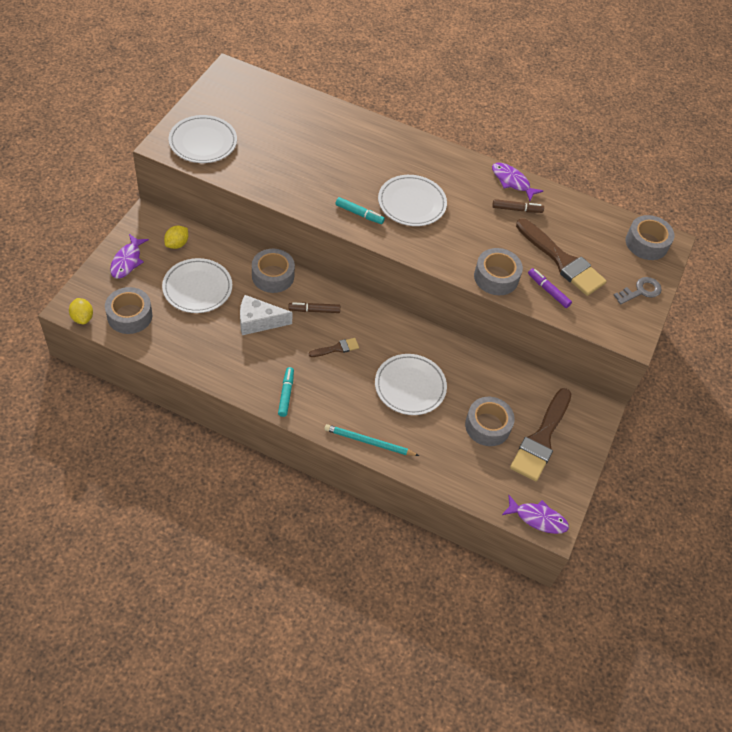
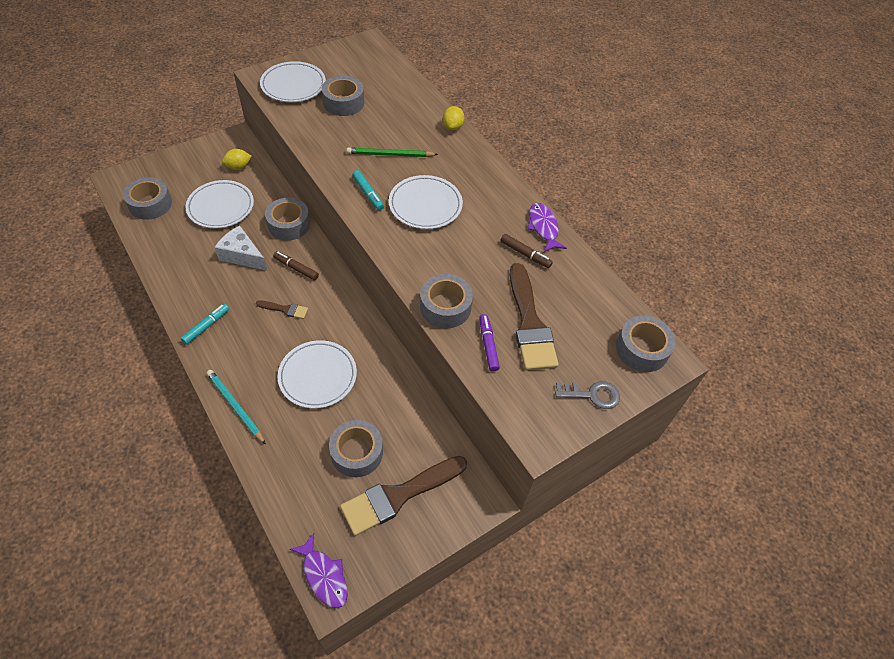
camera: 35 degrees right, 0 degrees up
(82, 318) = (116, 190): yellow lemon -> yellow lemon (453, 127)
(127, 261) = (189, 163): purple fish -> none
(263, 140) = (343, 102): none -> grey tape
(345, 172) = (390, 155): none -> green pencil

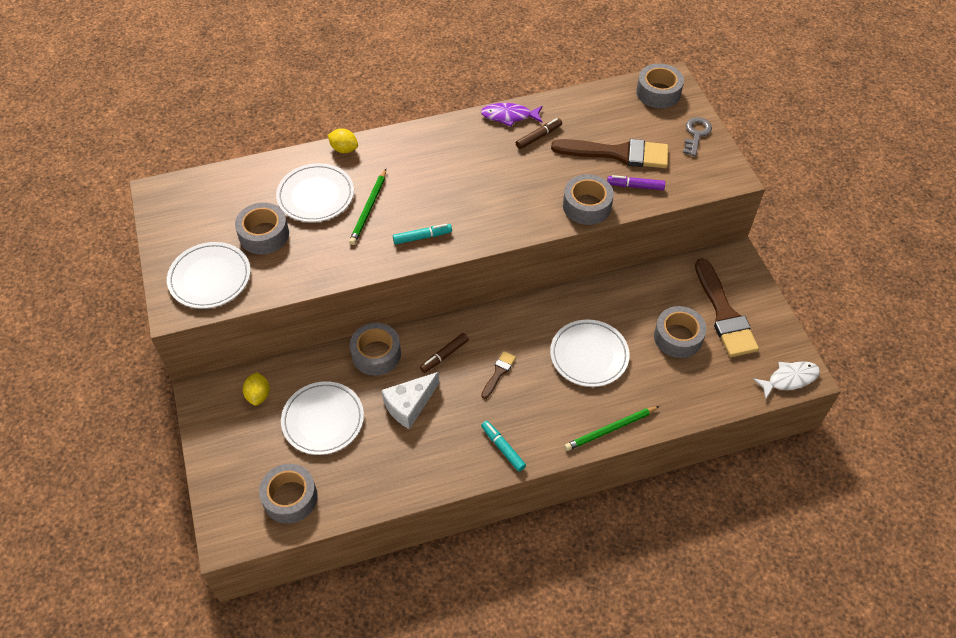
camera: 70 degrees left, 0 degrees up
(235, 406) = (610, 429): turquoise pencil -> green pencil
(324, 576) = (789, 379): purple fish -> white fish
(425, 205) = (453, 194): white plate -> white plate (316, 196)

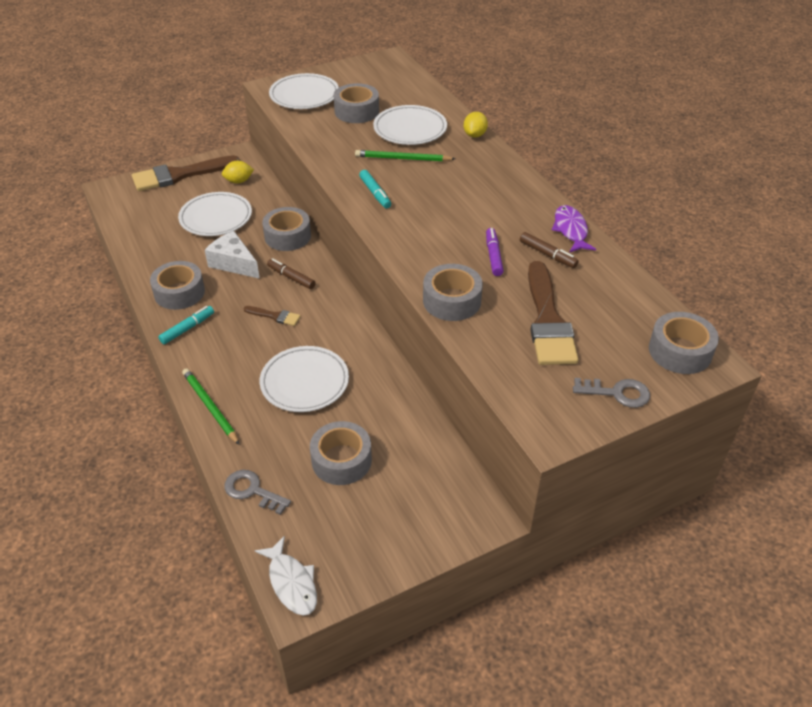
camera: 80 degrees right, 10 degrees down
(290, 498) = (141, 213): grey tape -> grey tape (179, 292)
(635, 186) = (497, 339): purple marker -> purple marker (493, 256)
(705, 400) = (252, 491): none -> grey key
(724, 314) = (386, 507): brown brush -> brown brush (180, 175)

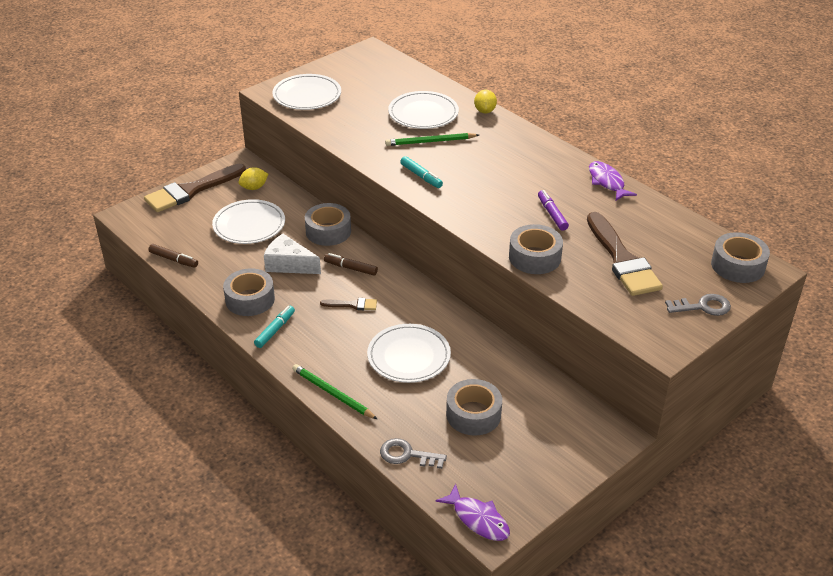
camera: 15 degrees left, 5 degrees down
(291, 582) = (478, 519): white fish -> purple fish
(356, 111) = (365, 104): grey tape -> none
(547, 254) = (597, 206): brown marker -> brown marker (174, 260)

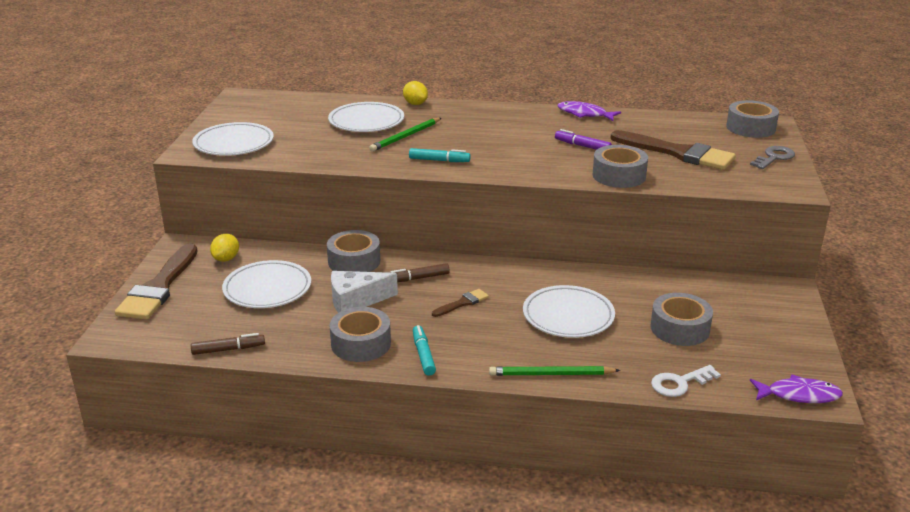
camera: 40 degrees left, 10 degrees down
(407, 455) = (679, 383): grey key -> white key

